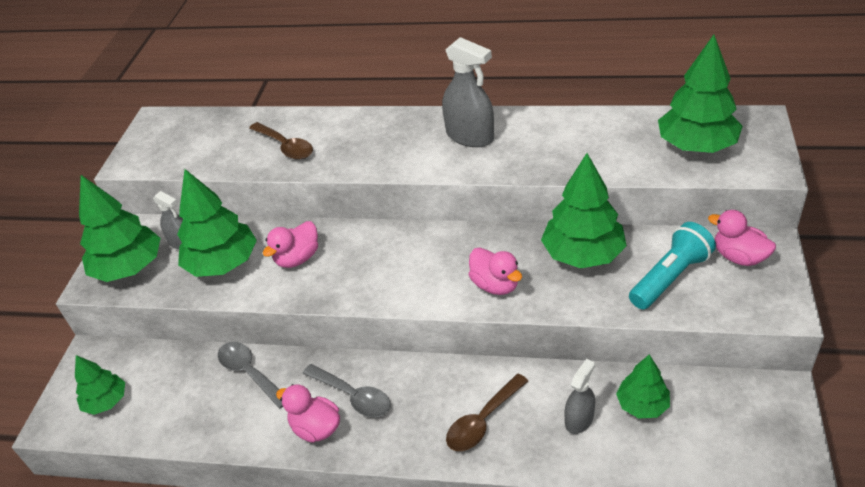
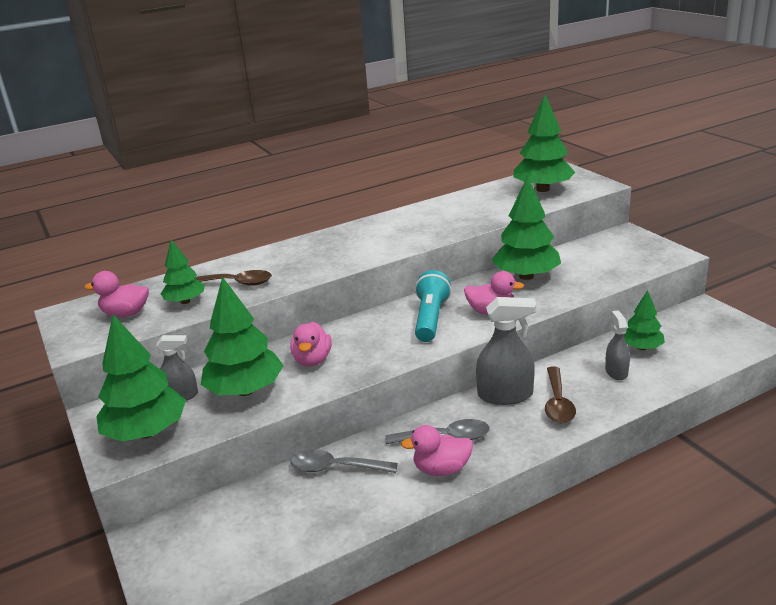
camera: 40 degrees left, 15 degrees down
(106, 401) = (213, 557): green tree -> green tree (185, 301)
(470, 136) = (385, 231): grey spray bottle -> grey spray bottle (505, 395)
(670, 277) = (594, 266): turquoise flashlight -> turquoise flashlight (430, 318)
(739, 257) = (617, 243): pink duck -> pink duck (126, 313)

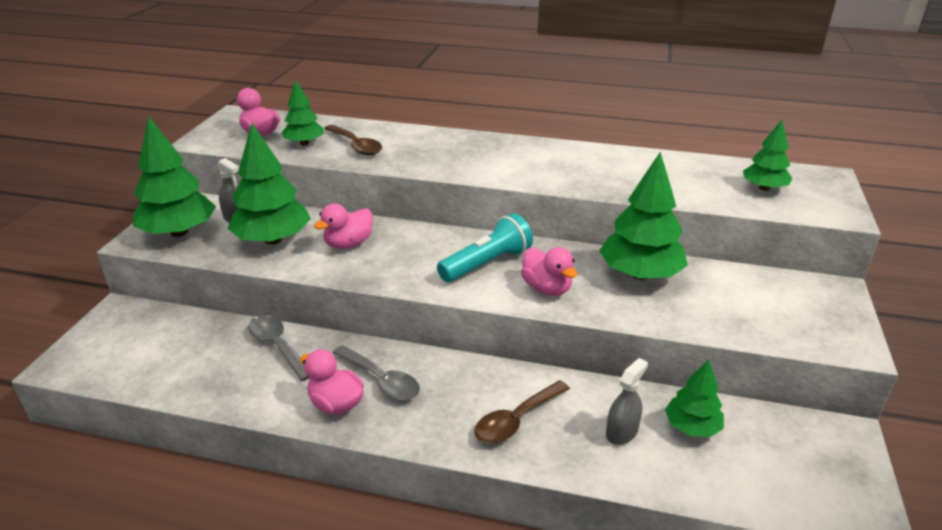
camera: 40 degrees right, 5 degrees up
(505, 395) = (485, 379): grey spray bottle -> none
(543, 189) = (764, 188): green tree -> green tree, size x0.58

